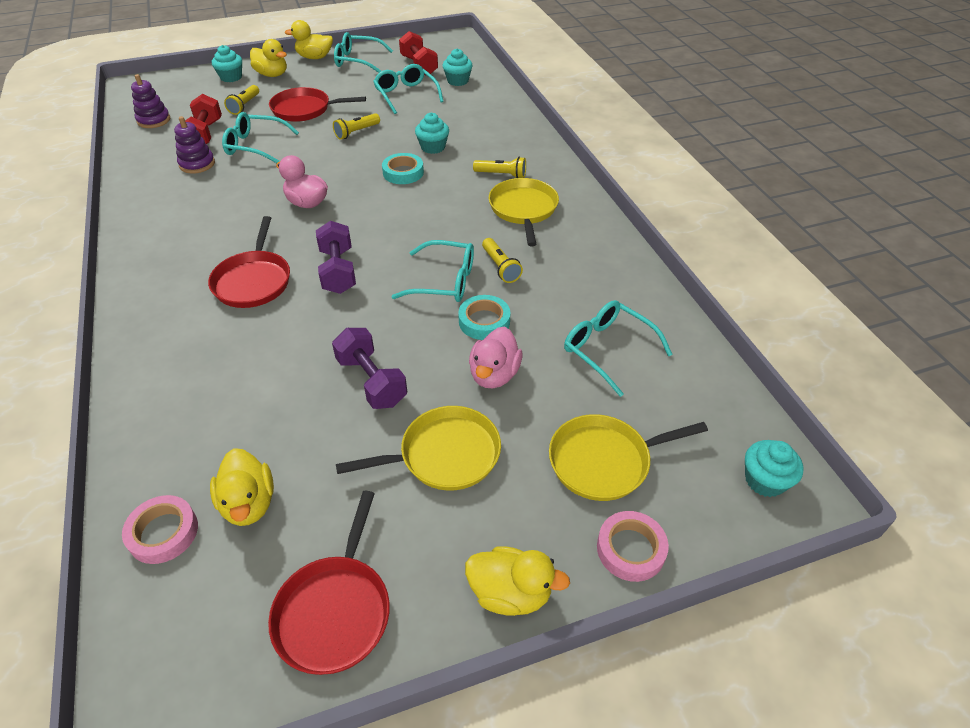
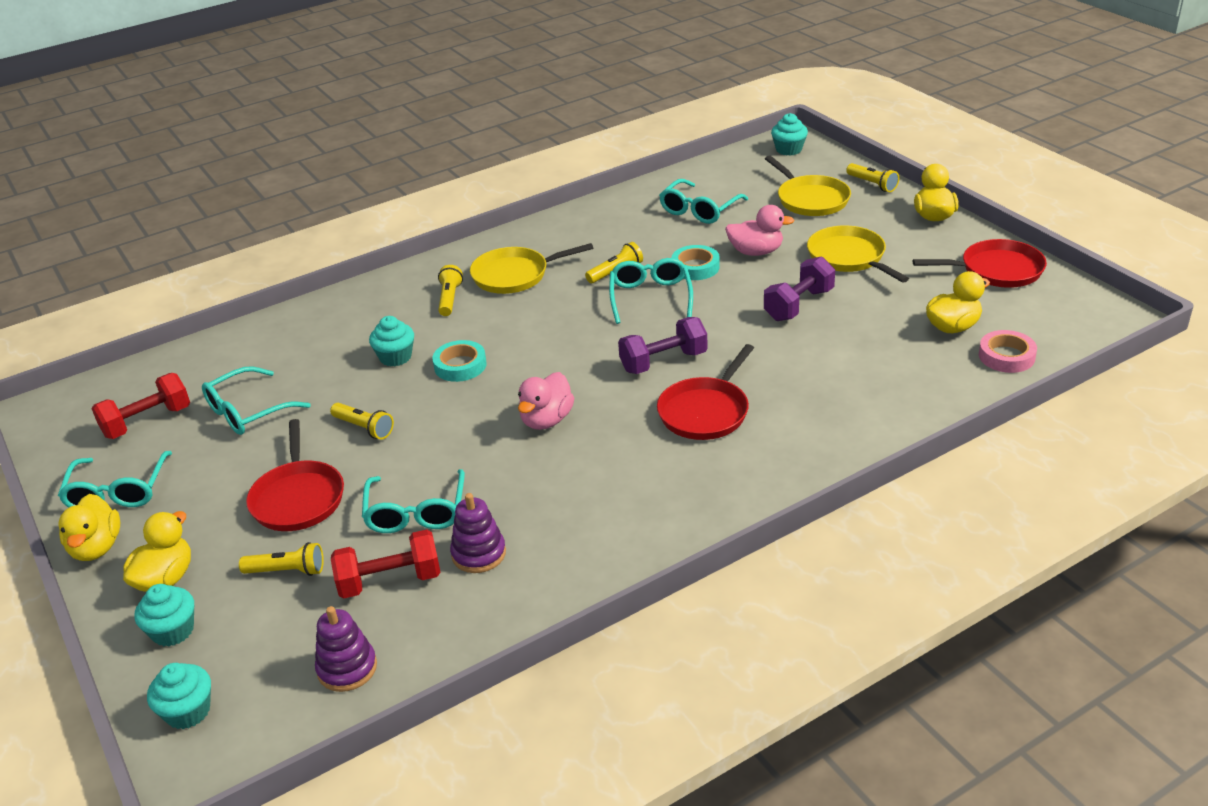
camera: 100 degrees left, 10 degrees down
(253, 281) = (705, 412): red pan -> red pan turned 135 degrees clockwise
(457, 81) = (203, 375): turquoise cupcake -> turquoise cupcake (188, 711)
(630, 549) = (872, 184): pink tape -> yellow flashlight

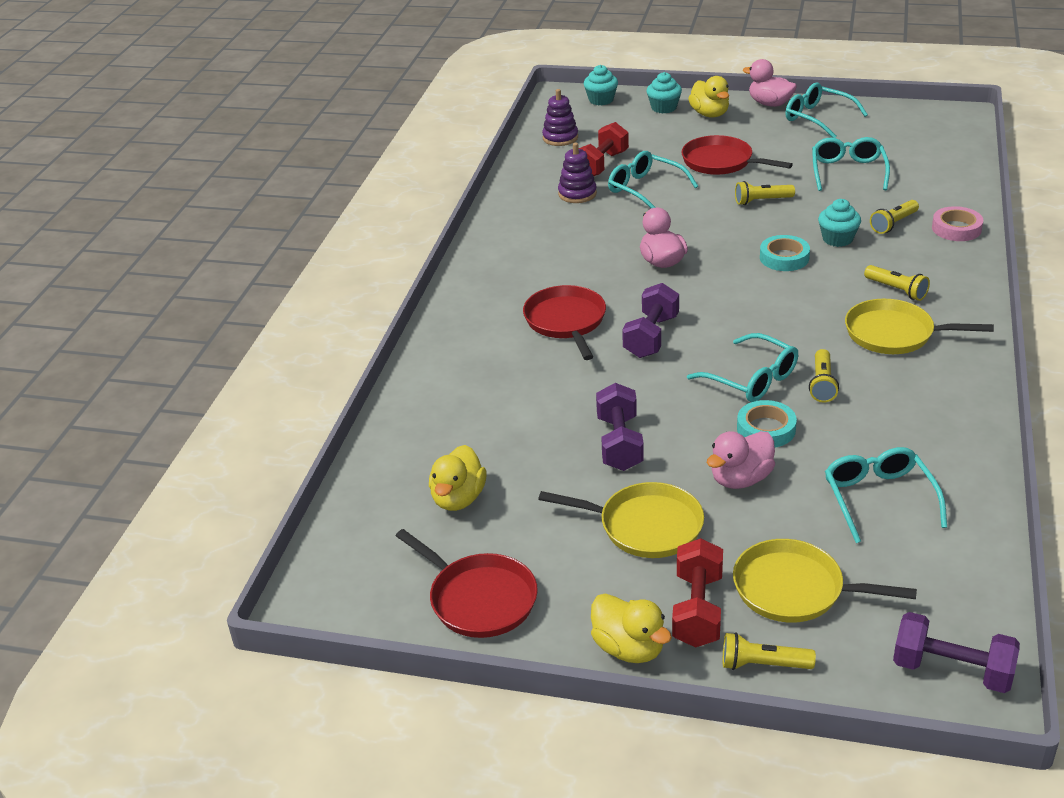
camera: 135 degrees right, 0 degrees up
(97, 547) = (770, 104): yellow duck -> pink duck
(147, 422) = (888, 140): red dumbbell -> red dumbbell (697, 610)
(287, 571) = (659, 143): yellow flashlight -> yellow flashlight (893, 224)
(514, 275) = (894, 334): yellow pan -> yellow pan turned 105 degrees counterclockwise
(788, 149) = (951, 670): turquoise cupcake -> purple dumbbell
(997, 270) = (479, 599): red pan -> red pan turned 90 degrees counterclockwise
(1006, 356) = (383, 493): pink tape -> pink tape (956, 228)

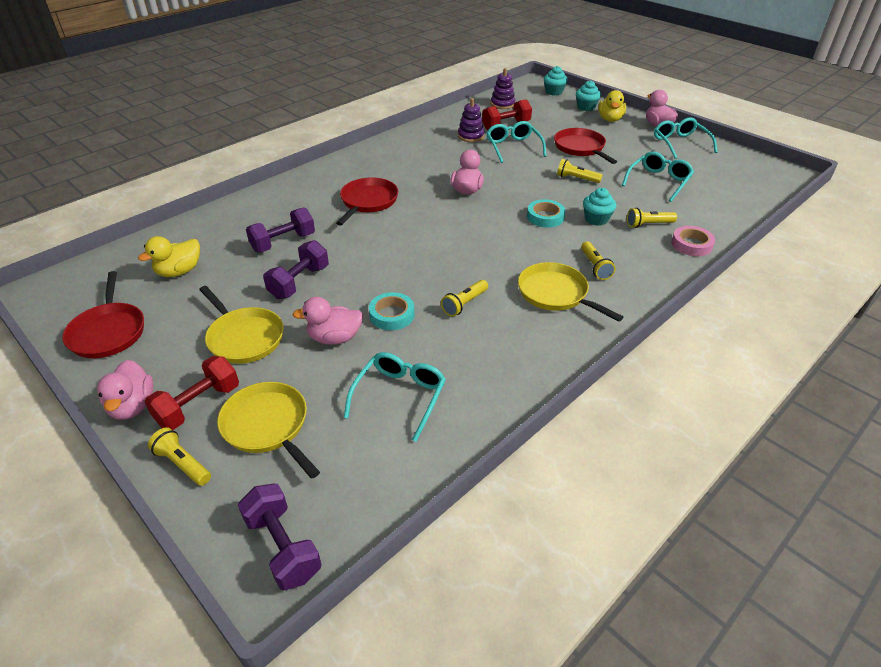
camera: 30 degrees right, 5 degrees up
(629, 648) = (132, 406): yellow duck -> pink duck
(651, 336) = (402, 230): purple dumbbell -> purple dumbbell (283, 242)
(752, 379) = (425, 280): turquoise glasses -> none

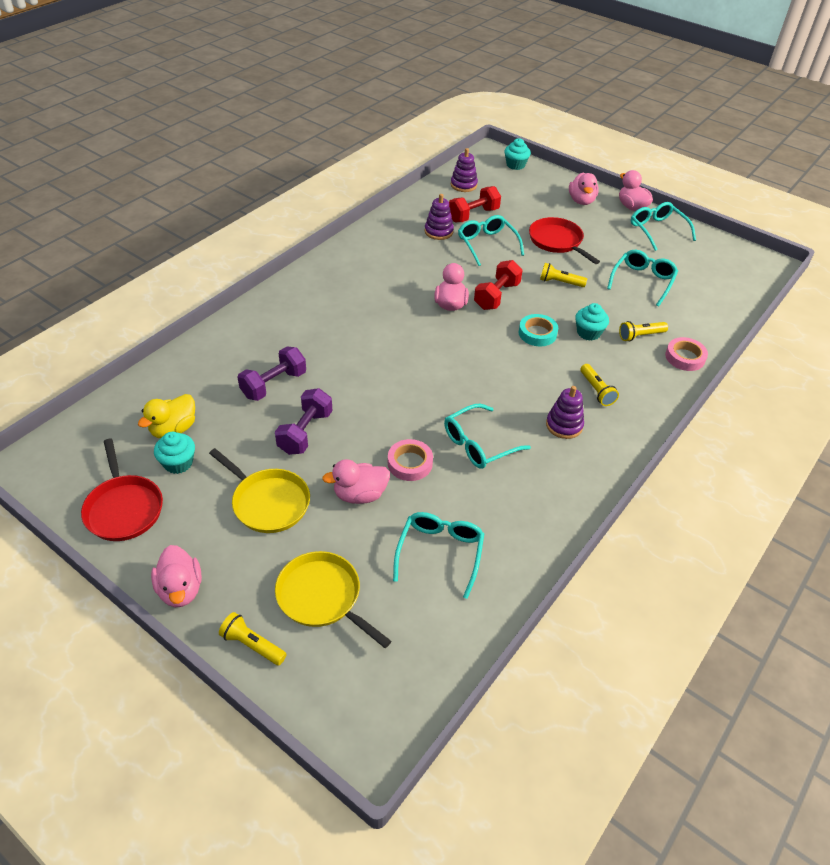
camera: 10 degrees left, 5 degrees up
(198, 405) = (247, 582): red dumbbell -> red dumbbell (496, 296)
(283, 547) = (373, 715): purple dumbbell -> none
(368, 201) = (349, 326): red pan -> none
(392, 315) = (410, 463): turquoise tape -> pink tape
(464, 304) = (478, 444): yellow flashlight -> turquoise glasses
(555, 294) = (564, 425): yellow pan -> purple stacking toy
(586, 107) = (553, 185): turquoise cupcake -> turquoise cupcake (178, 463)
(610, 119) = (581, 201): yellow duck -> pink duck

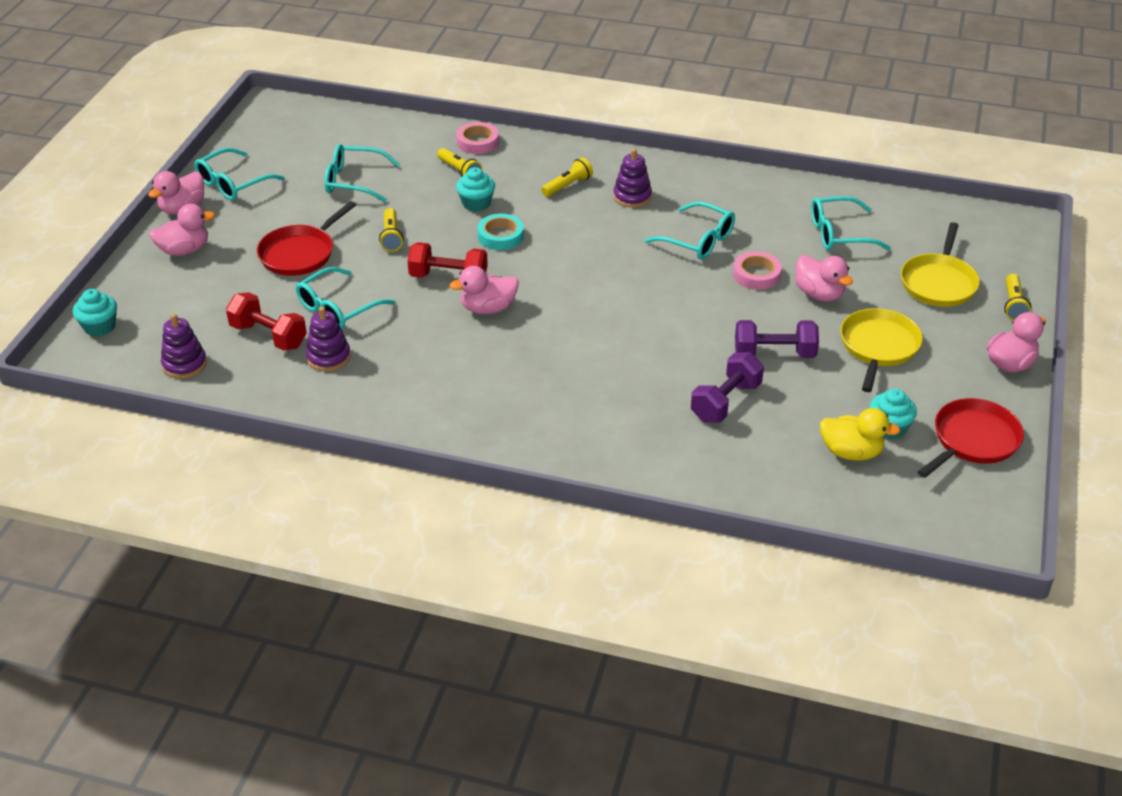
camera: 110 degrees left, 5 degrees down
(274, 384) = (725, 402): purple dumbbell -> purple dumbbell turned 75 degrees counterclockwise

